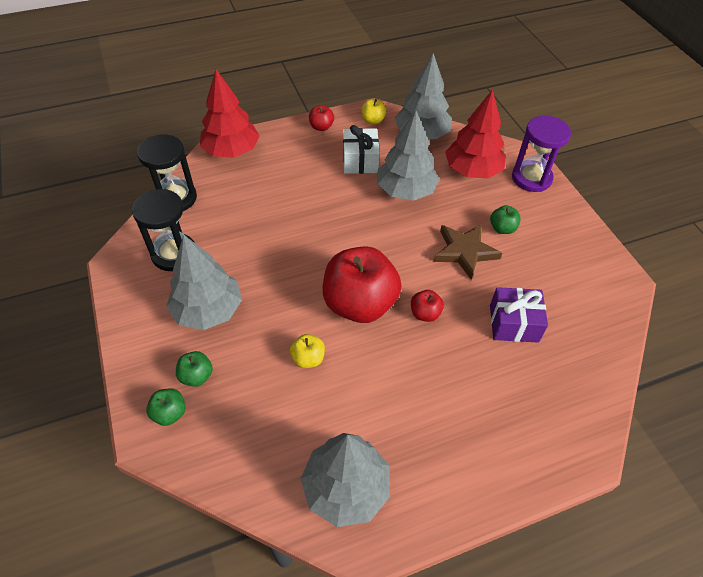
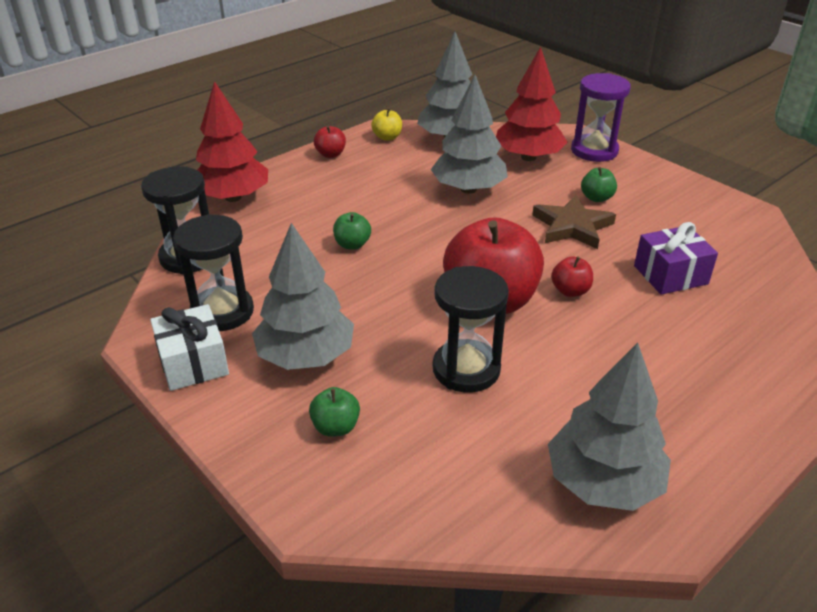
camera: 20 degrees left, 15 degrees down
(170, 413) = (325, 477): green apple -> green apple (352, 244)
(308, 358) = (466, 369): yellow apple -> black hourglass
(360, 161) = (397, 174): white gift -> white gift (193, 363)

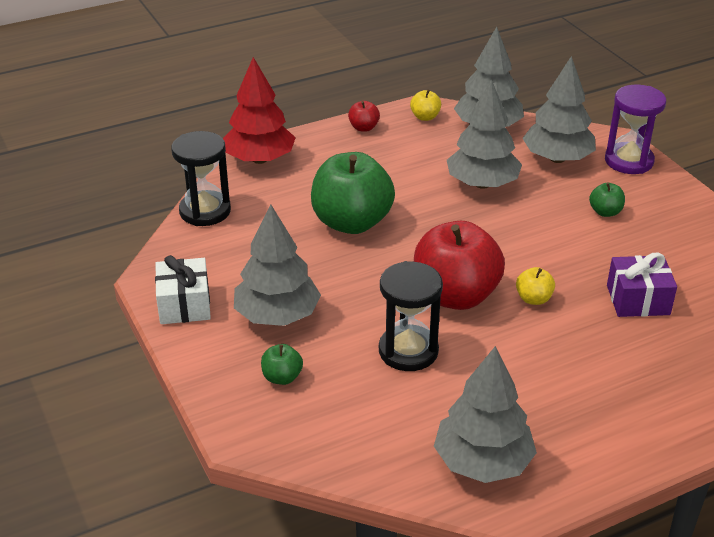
camera: 15 degrees right, 0 degrees up
(222, 312) = (220, 265): black hourglass -> none
(352, 244) = (351, 222): green apple -> green apple, size x2.34
(528, 157) = (557, 158): red tree -> grey tree
(570, 291) = (533, 299): red apple -> yellow apple
(572, 226) = (566, 237): brown star -> none

